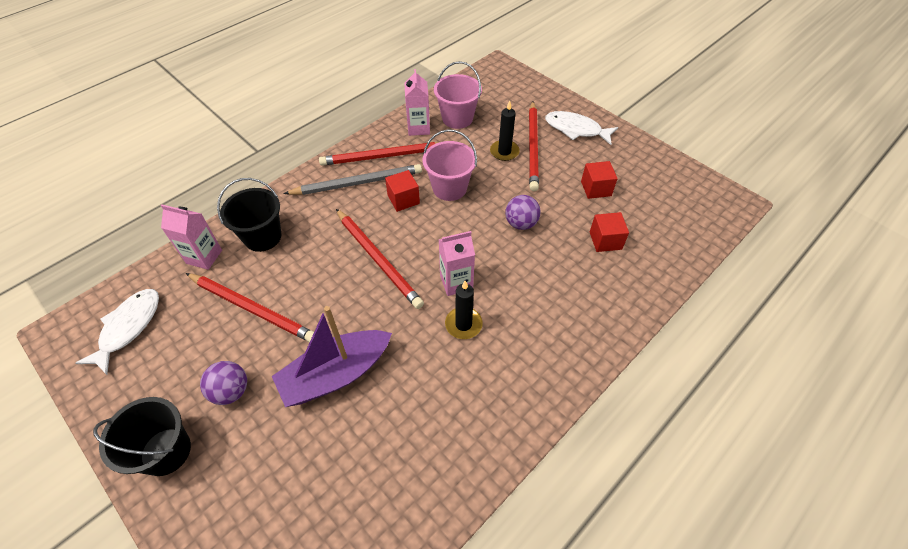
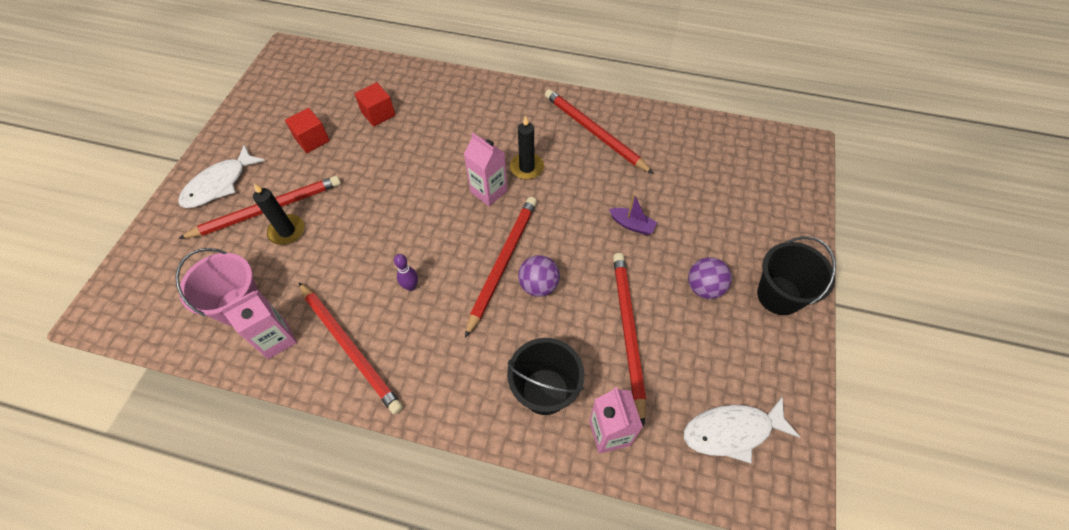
camera: 120 degrees left, 5 degrees up
(336, 374) = (632, 225): purple boat -> purple boat, size x0.45
(357, 183) = (410, 347): grey pencil -> none
(403, 199) = (411, 286): red cube -> purple bowling pin
(449, 188) = (371, 253): pink bucket -> none
(470, 413) = (594, 132): none -> red pencil
(521, 223) = (390, 176): purple ball -> purple ball (539, 285)
(576, 129) = (219, 184): white fish -> white fish turned 45 degrees clockwise

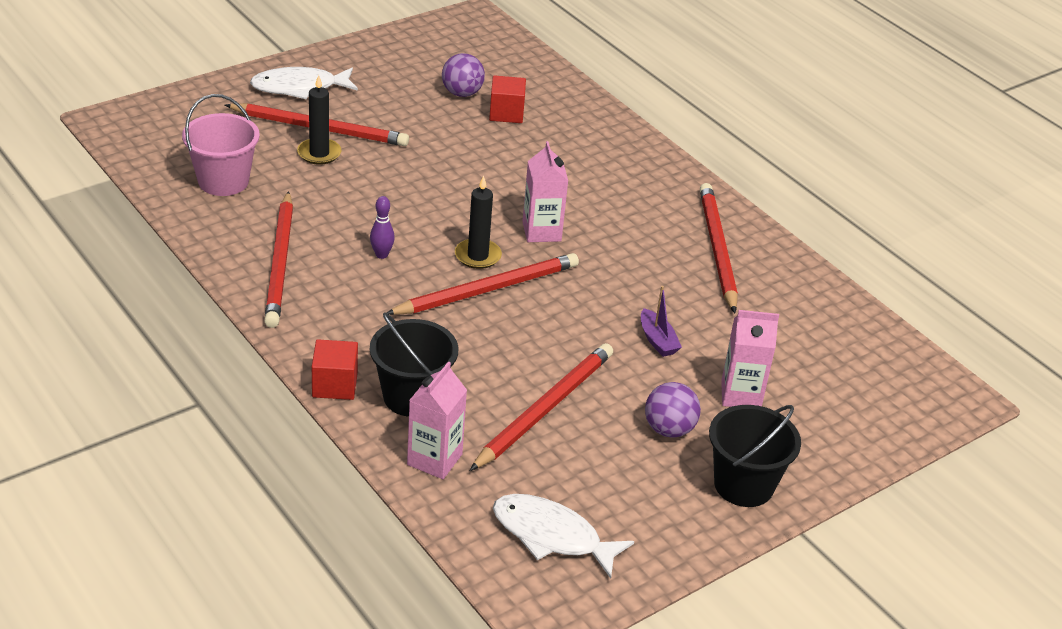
camera: 35 degrees right, 20 degrees down
(277, 339) = (228, 221): pink carton -> pink carton (740, 395)
(312, 139) = (419, 99): red cube -> red cube (335, 385)
(527, 168) = (604, 236): black candle -> black candle (477, 256)
(539, 285) = (501, 325): purple ball -> purple ball (462, 93)

